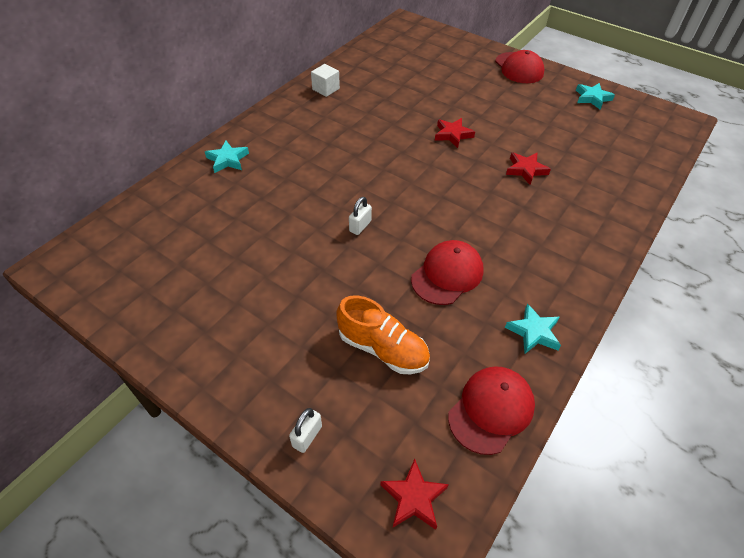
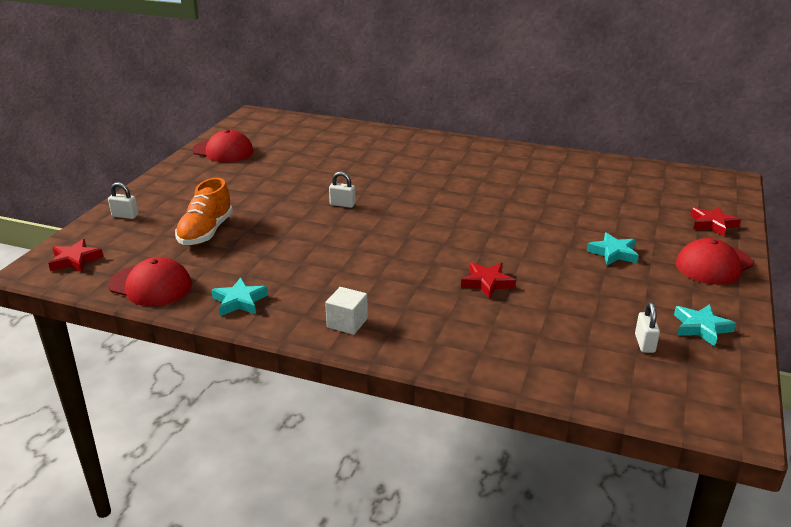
camera: 75 degrees right, 20 degrees down
(228, 160) = (395, 140): turquoise star -> turquoise star (613, 253)
(326, 89) = (537, 160): white cube -> white cube (347, 323)
(447, 274) = (298, 251): red cap -> red cap (223, 151)
(452, 135) = (517, 233): red star -> red star (712, 224)
(609, 124) = (644, 343): none -> white padlock

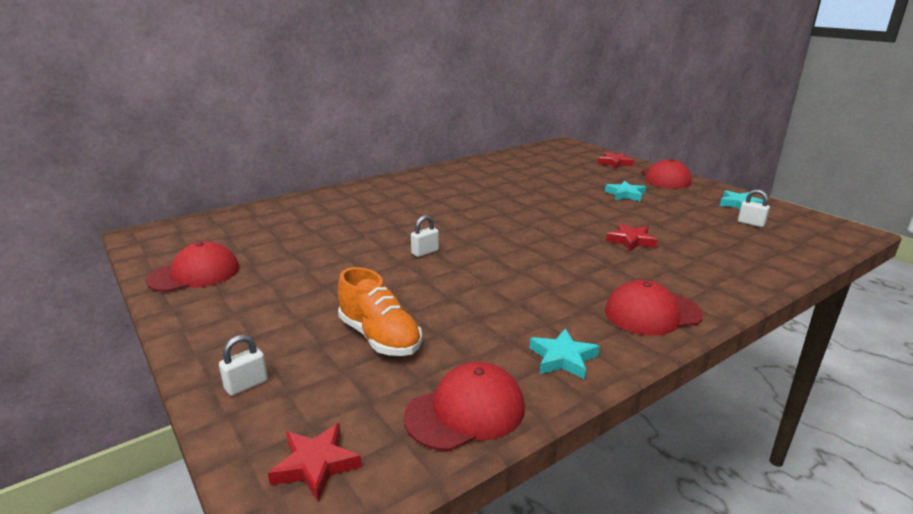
camera: 55 degrees left, 5 degrees down
(347, 323) = (652, 313): white cube -> red cap

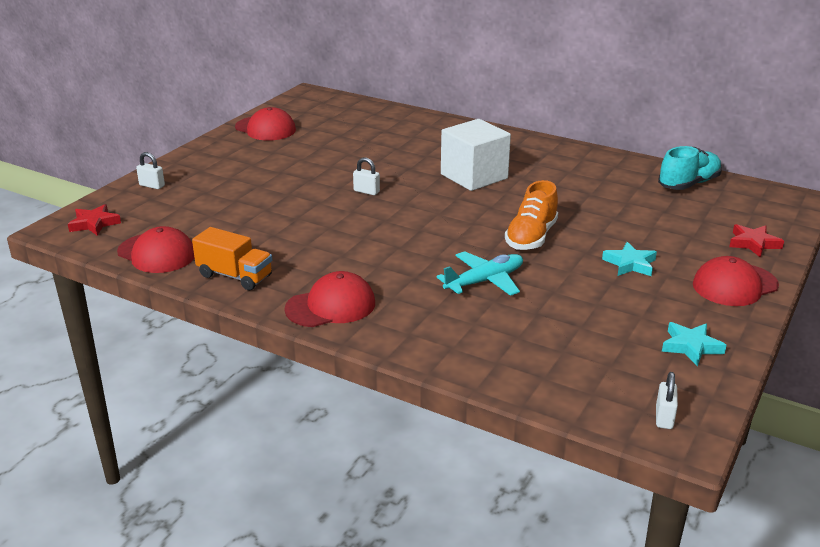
camera: 65 degrees right, 5 degrees up
(379, 337) = (223, 208): orange shoe -> orange shoe (531, 237)
(443, 207) = (474, 176): none -> white cube
(523, 157) = (688, 184): none -> turquoise shoe
(563, 358) = (235, 276): turquoise star -> orange truck
(631, 241) = (484, 281): red star -> turquoise plane
(652, 313) = (331, 306): red cap -> red cap turned 105 degrees clockwise
(751, 223) = (623, 355): white padlock -> white padlock (664, 417)

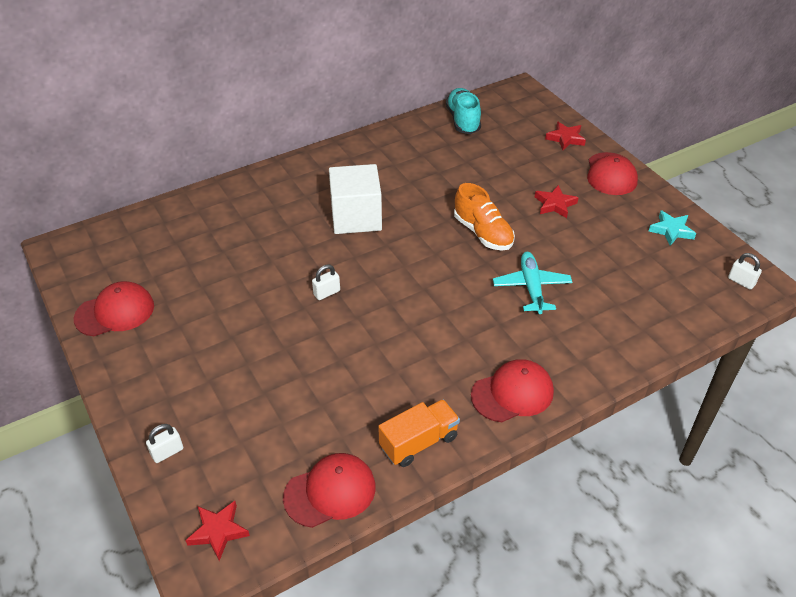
camera: 60 degrees left, 15 degrees up
(331, 306) = (512, 393): red cap -> red cap turned 60 degrees clockwise
(630, 264) = (555, 204): turquoise star -> red star

